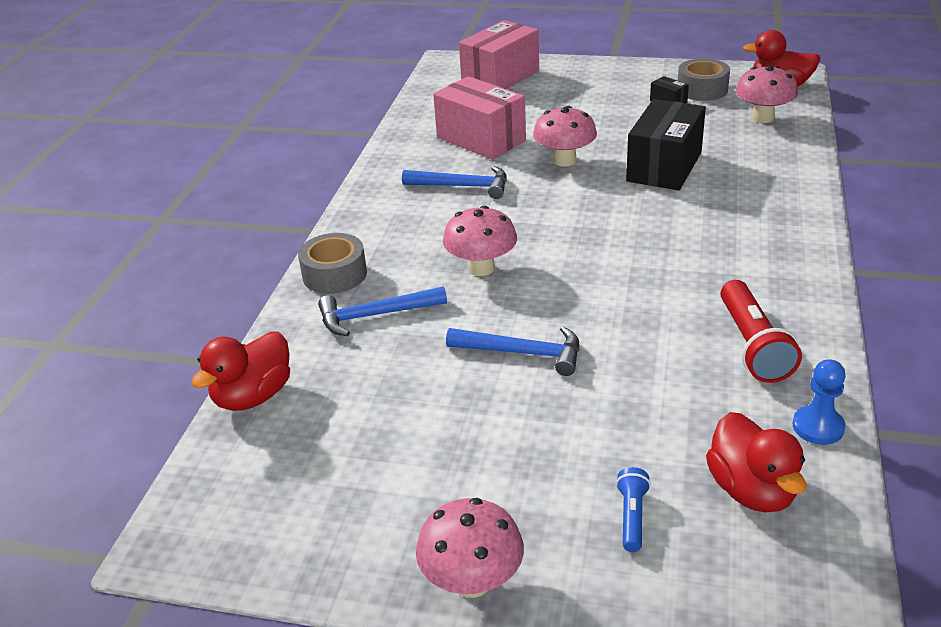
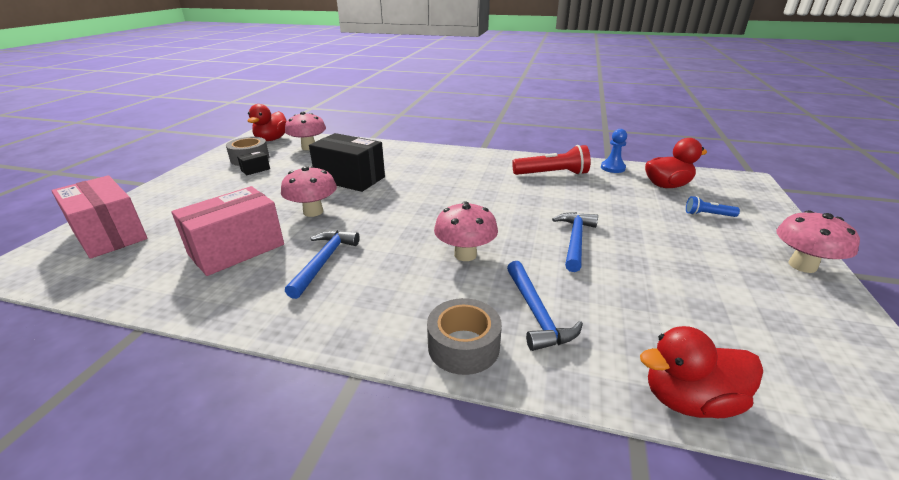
camera: 90 degrees left, 5 degrees down
(253, 396) = (689, 400): red duck -> red duck turned 135 degrees clockwise

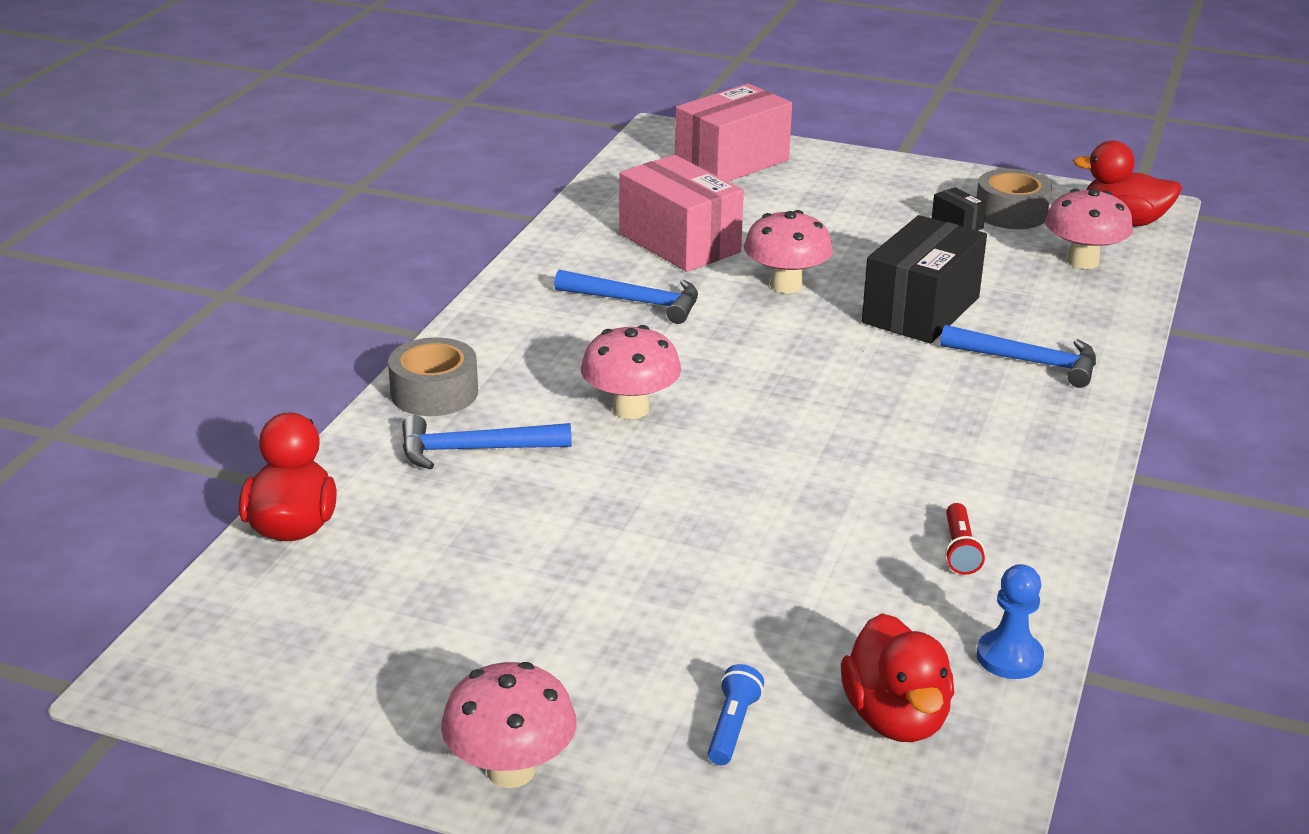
camera: 95 degrees right, 0 degrees up
(552, 174) = (959, 550): red flashlight -> red flashlight, size x0.53
(575, 240) = (654, 520): blue hammer -> blue hammer (1028, 362)

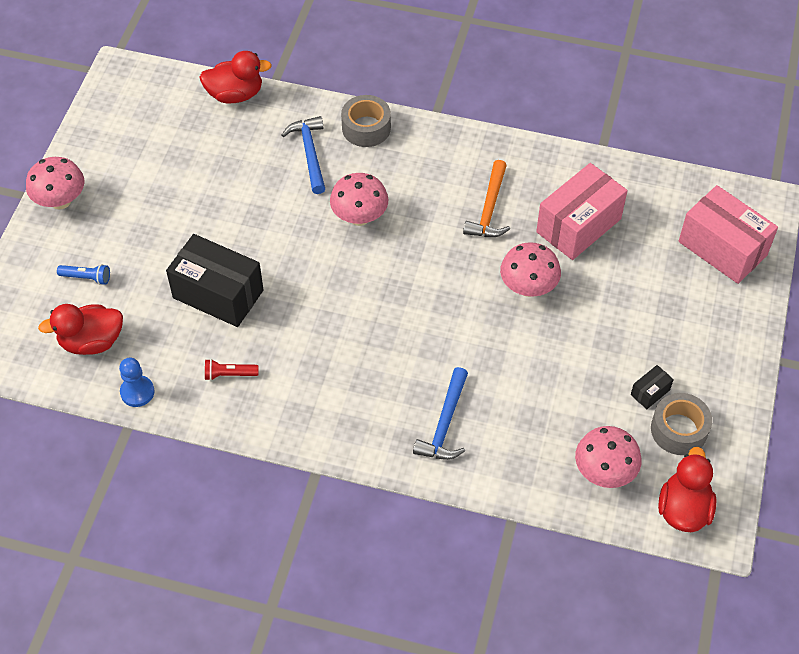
camera: 85 degrees right, 25 degrees up
(636, 302) = (489, 209): blue hammer -> orange hammer
(921, 310) = (507, 364): black box -> black box (218, 294)

